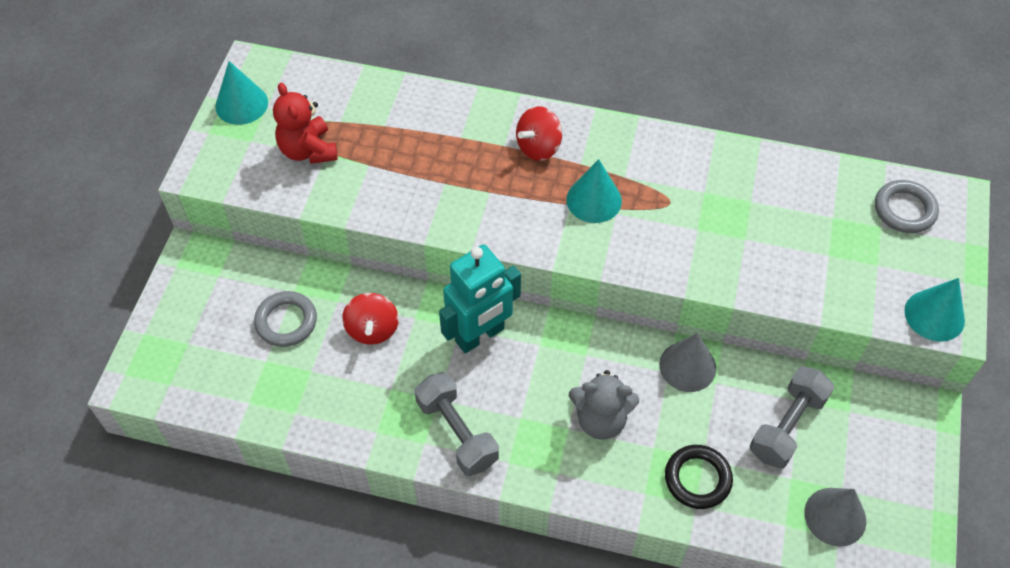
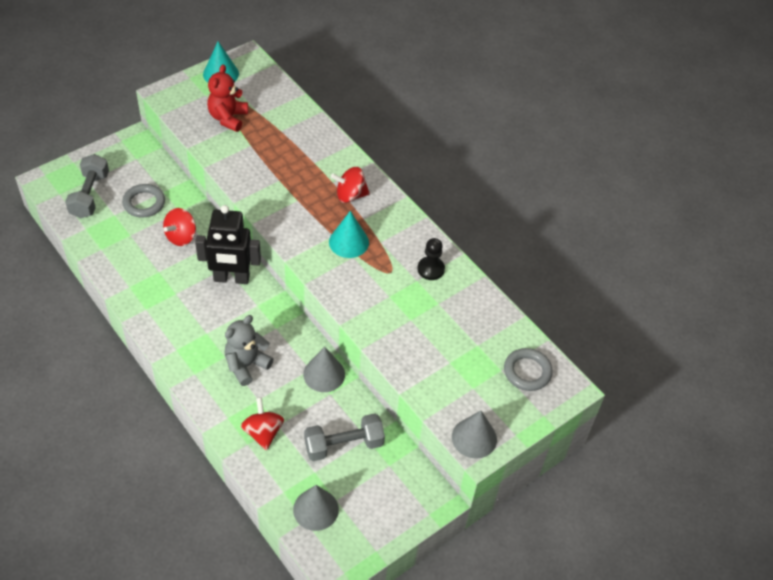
camera: 35 degrees right, 5 degrees down
(457, 432) = (167, 316): grey dumbbell -> grey dumbbell (89, 195)
(480, 336) = (231, 278): turquoise robot -> black robot
(601, 419) = (246, 365): grey teddy bear -> grey teddy bear turned 90 degrees clockwise
(697, 479) = (263, 432): black ring -> red spinning top
(704, 170) = (431, 269): none -> black pawn
(934, 315) = (474, 438): turquoise cone -> grey cone

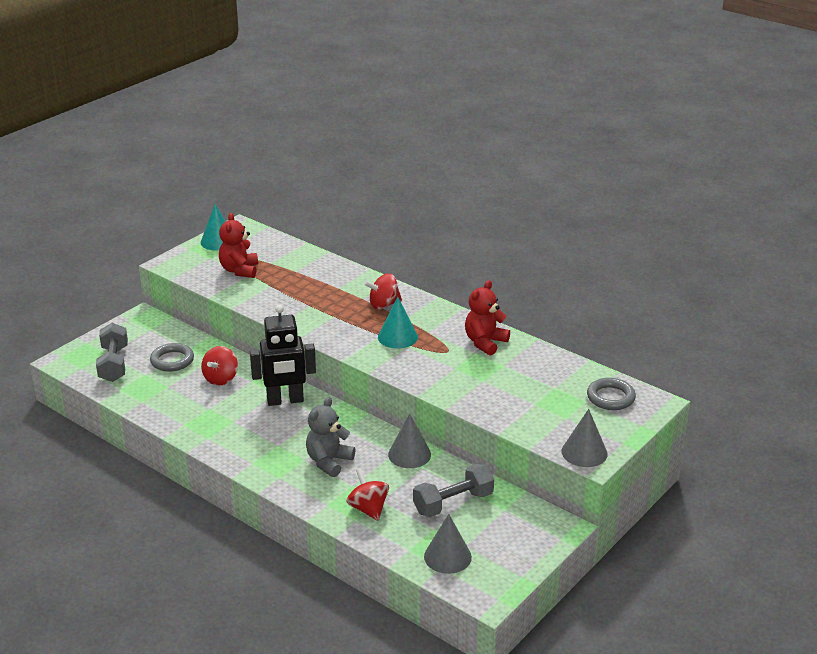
camera: 10 degrees left, 20 degrees down
(431, 269) = (485, 342): black pawn -> red teddy bear

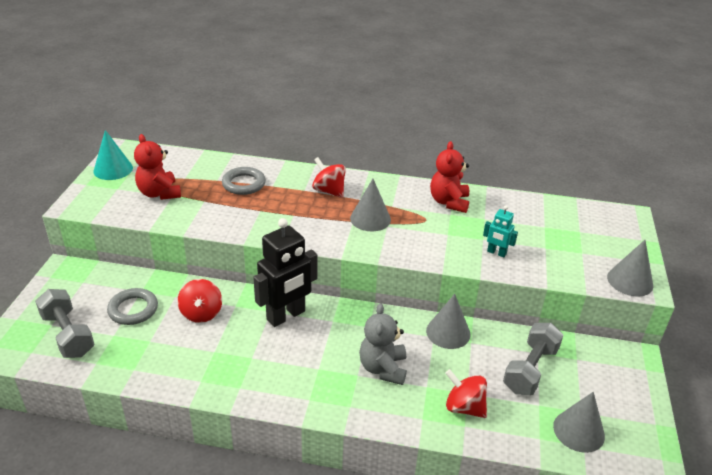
camera: 30 degrees left, 5 degrees up
(383, 304) = (329, 191): red spinning top -> red spinning top turned 90 degrees clockwise
(397, 337) = (370, 219): turquoise cone -> grey cone
(483, 395) = (496, 253): none -> turquoise robot
(610, 397) = (594, 222): grey ring -> grey ring (244, 184)

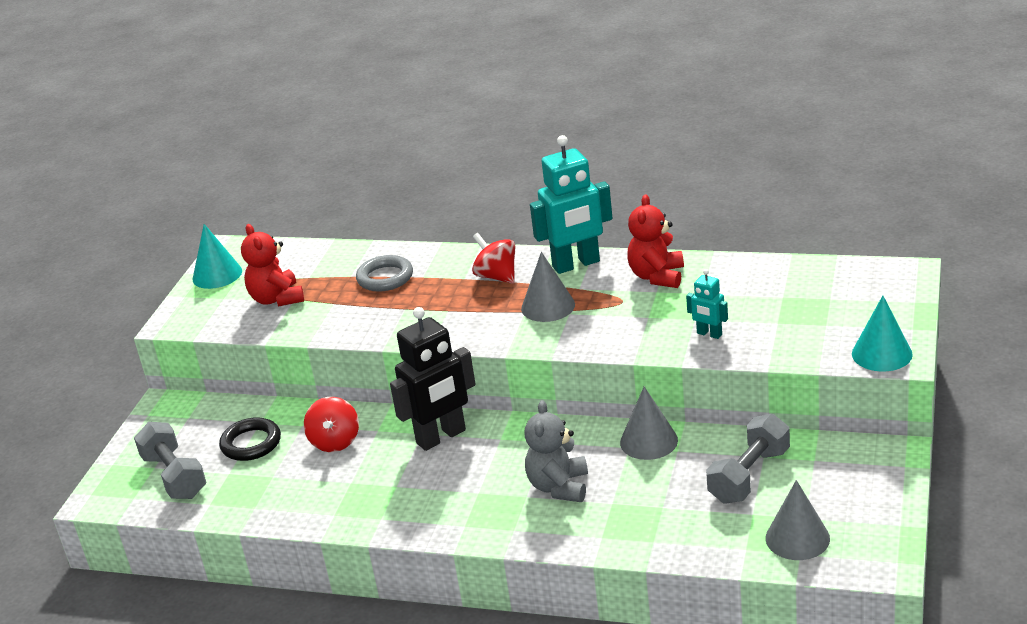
camera: 10 degrees right, 5 degrees down
(133, 309) = (251, 443): grey ring -> black ring
(387, 187) = (576, 264): none -> turquoise robot
(464, 407) = (656, 522): red spinning top -> none
(630, 281) = (882, 354): grey cone -> turquoise cone

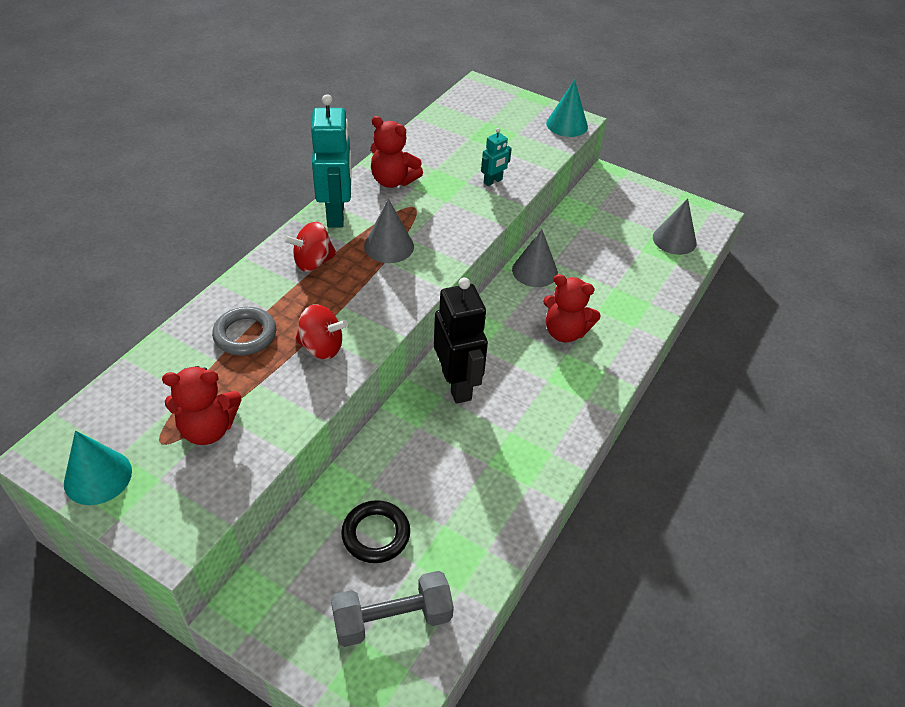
camera: 80 degrees left, 15 degrees up
(335, 442) = (417, 462): red spinning top -> red spinning top (321, 347)
(559, 487) = (565, 332): grey teddy bear -> red teddy bear
(749, 476) = (600, 238): grey dumbbell -> none

